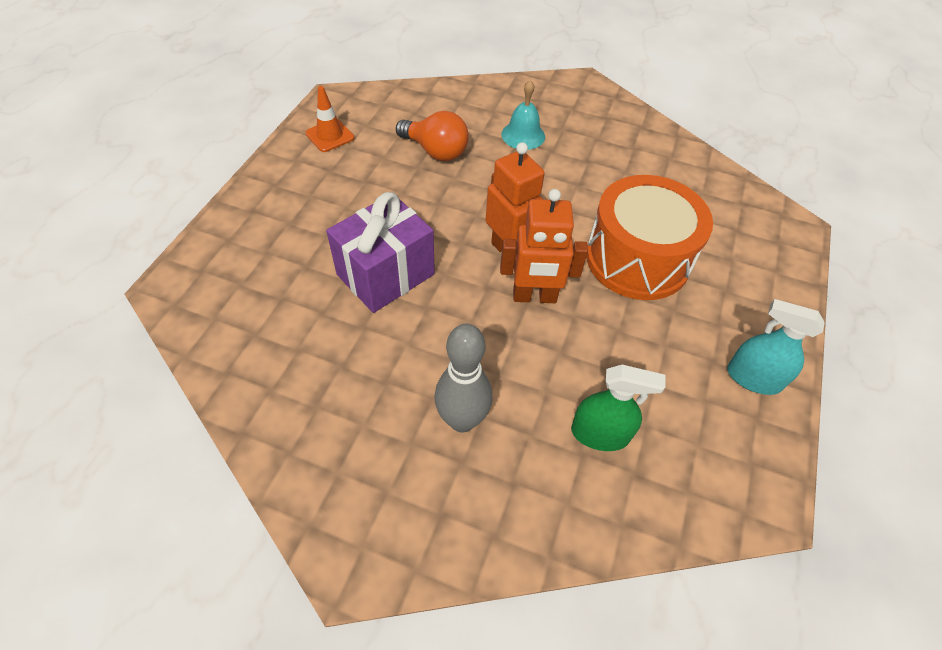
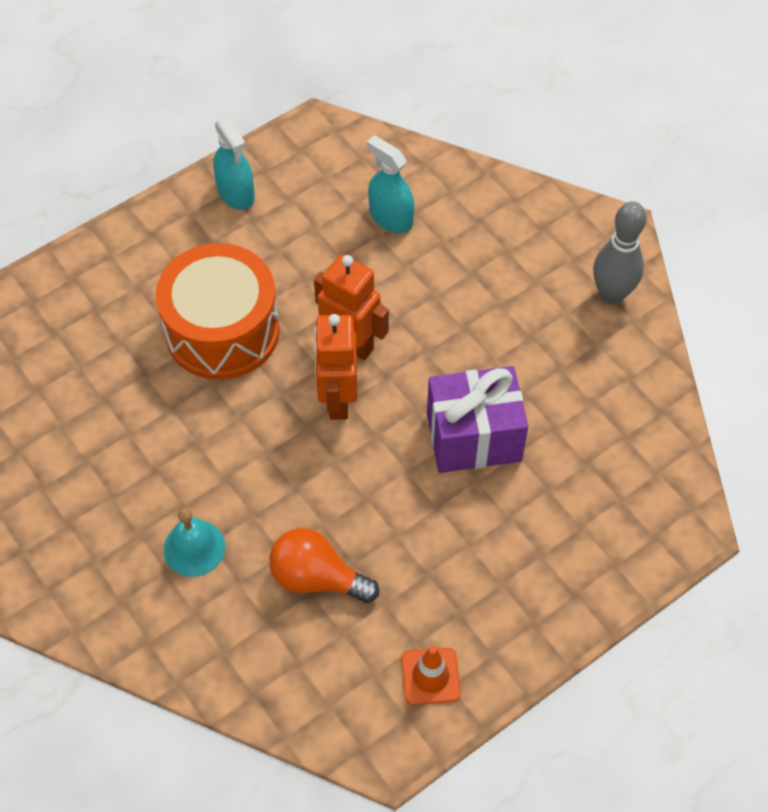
camera: 145 degrees left, 5 degrees up
(436, 151) = (317, 578): orange light bulb -> orange light bulb turned 45 degrees counterclockwise
(462, 420) = (487, 277): grey bowling pin -> grey bowling pin (611, 294)
(600, 434) = (390, 217): green spray bottle -> turquoise spray bottle

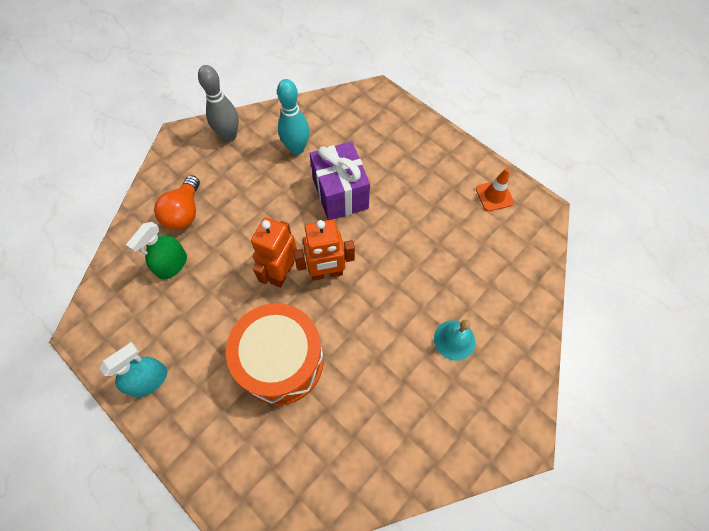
camera: 100 degrees left, 5 degrees up
(317, 578) = (454, 262): orange light bulb -> orange light bulb (184, 213)
(390, 217) = (172, 265): turquoise spray bottle -> green spray bottle
(573, 386) = (296, 149): none -> turquoise bowling pin

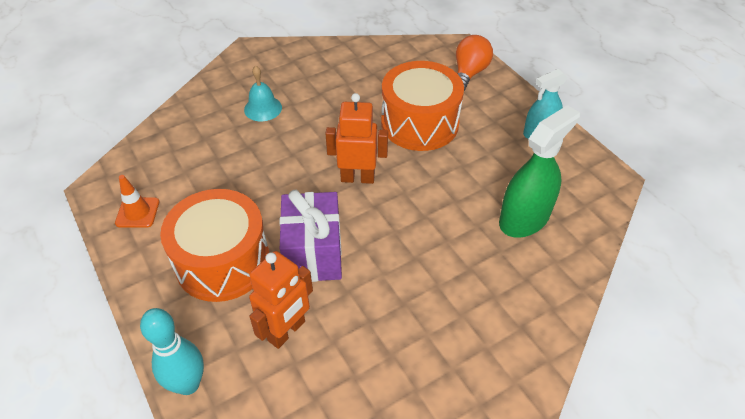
camera: 165 degrees left, 15 degrees down
(172, 265) = (524, 218): green spray bottle -> green spray bottle, size x1.53
(184, 213) = (512, 273): orange light bulb -> orange light bulb (469, 73)
(229, 136) = (446, 375): grey bowling pin -> none
(281, 272) = (404, 188): orange robot -> orange robot (287, 331)
(296, 149) = (350, 329): turquoise bowling pin -> turquoise bowling pin (188, 384)
(405, 173) = (222, 261): none -> orange drum

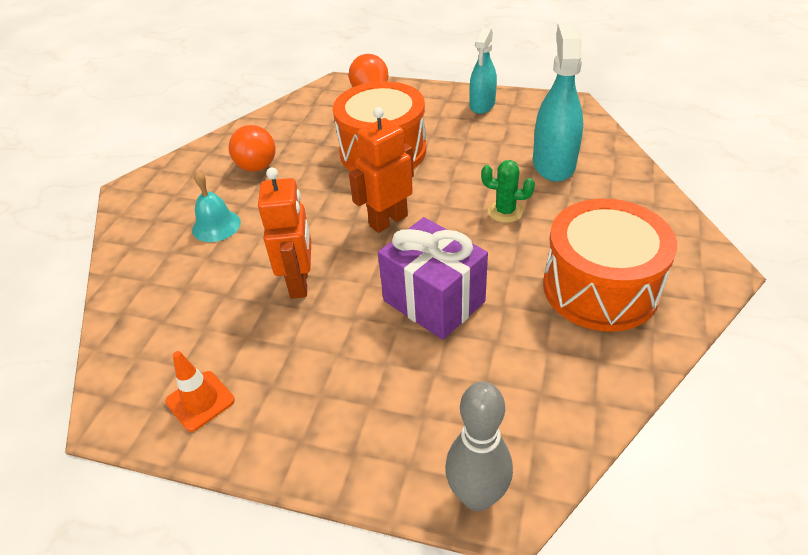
camera: 40 degrees left, 5 degrees down
(188, 384) = (477, 496): turquoise bowling pin -> grey bowling pin
(222, 261) = (358, 371): orange drum -> orange drum (600, 288)
(287, 331) = (499, 375): orange robot -> orange robot (300, 283)
(334, 76) = (254, 161): none -> orange light bulb
(438, 228) = (505, 211): none -> green cactus
(524, 218) = (553, 164): green spray bottle -> turquoise spray bottle

